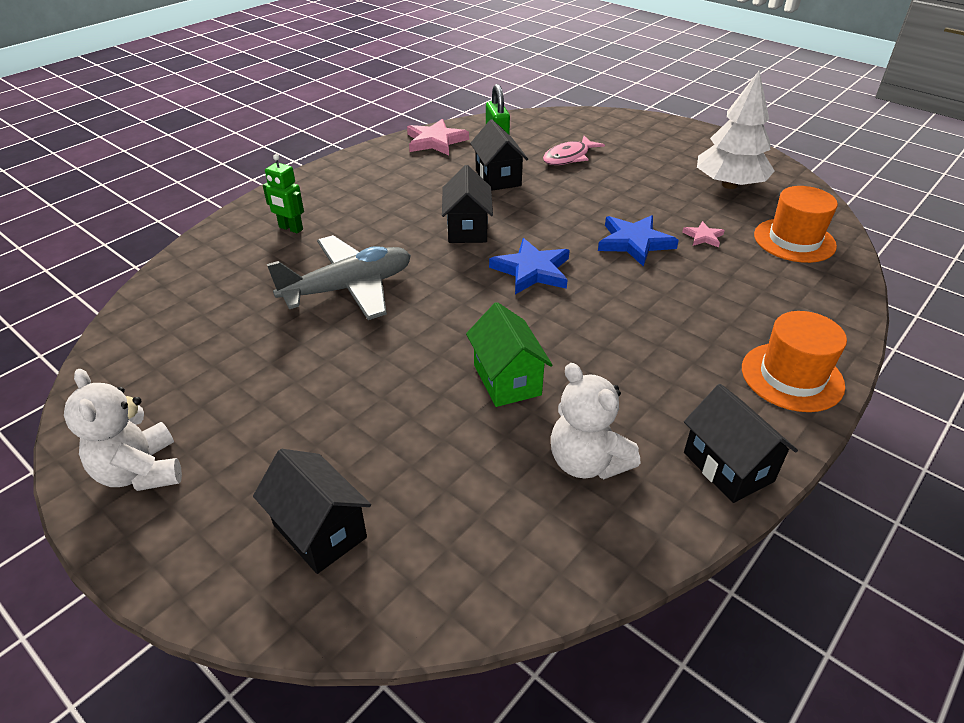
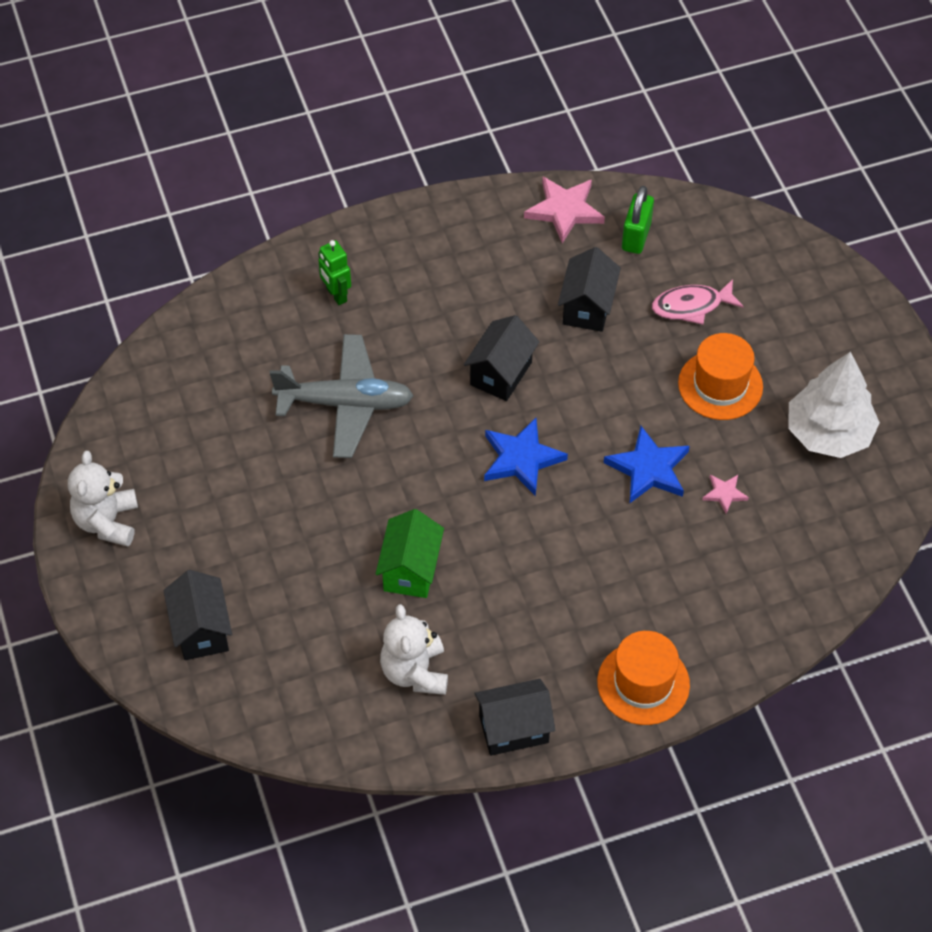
camera: 30 degrees right, 15 degrees up
(728, 467) = (513, 729): black house -> black house turned 75 degrees clockwise
(794, 240) = (812, 542): orange hat -> orange hat (720, 385)

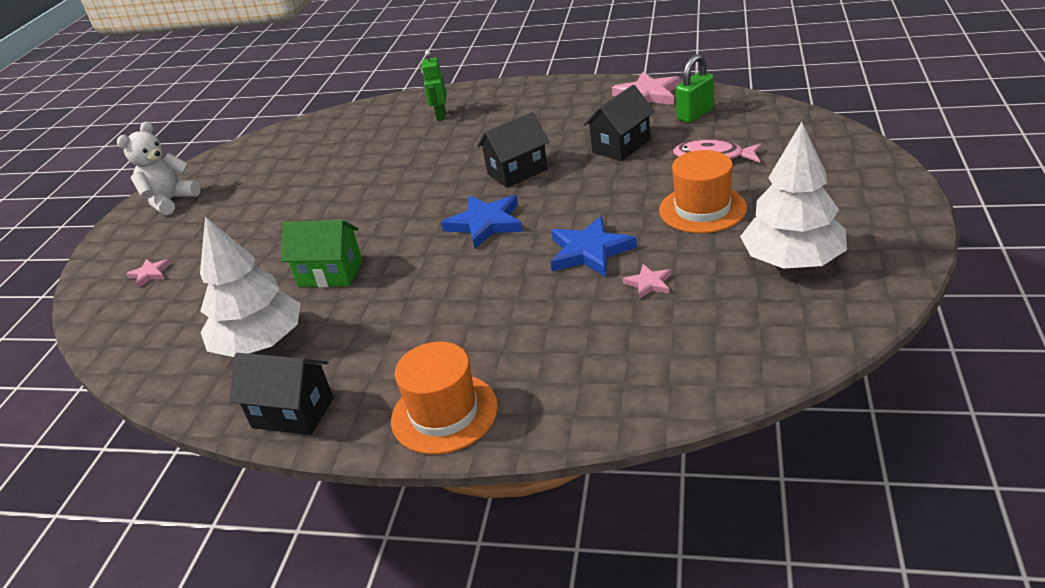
camera: 35 degrees right, 20 degrees down
(201, 630) = (150, 274): black house -> pink star
(345, 403) = (387, 169): grey plane -> none
(411, 570) = (330, 274): green house -> green house turned 60 degrees clockwise
(415, 672) = (260, 343): white teddy bear -> white tree

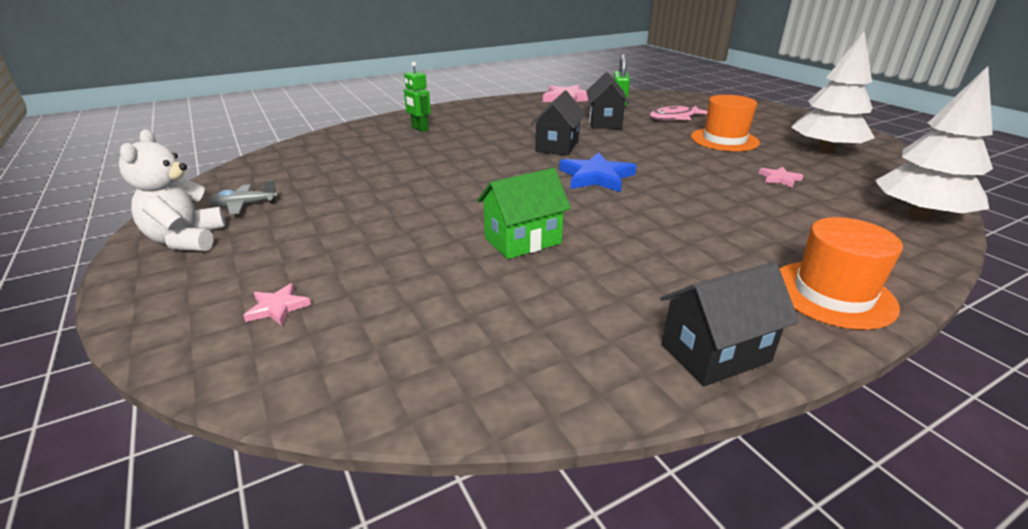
camera: 45 degrees left, 5 degrees down
(228, 177) = (244, 205): none -> grey plane
(260, 343) = (559, 314): white tree -> white tree (919, 215)
(589, 251) = (705, 173): blue star -> none

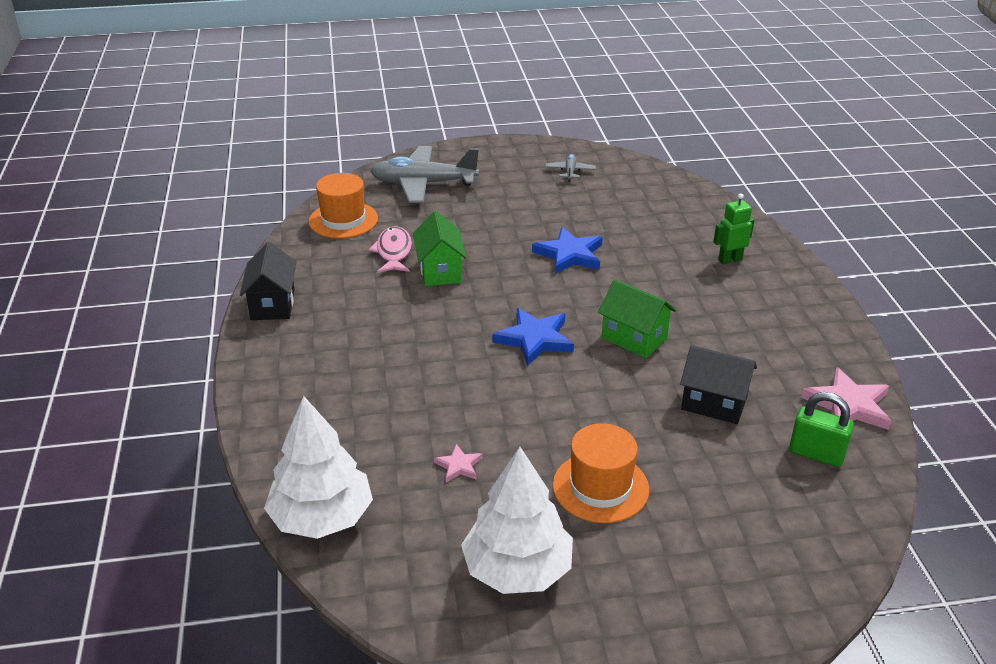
camera: 110 degrees right, 5 degrees up
(186, 240) = (525, 156): white teddy bear -> none
(277, 307) = (423, 184): pink star -> grey plane
(444, 181) = (569, 255): none -> blue star
(557, 146) = (634, 338): black house -> green house
(675, 118) = (714, 482): pink fish -> pink fish (393, 252)
(833, 294) = (275, 378): orange hat -> orange hat (343, 220)

